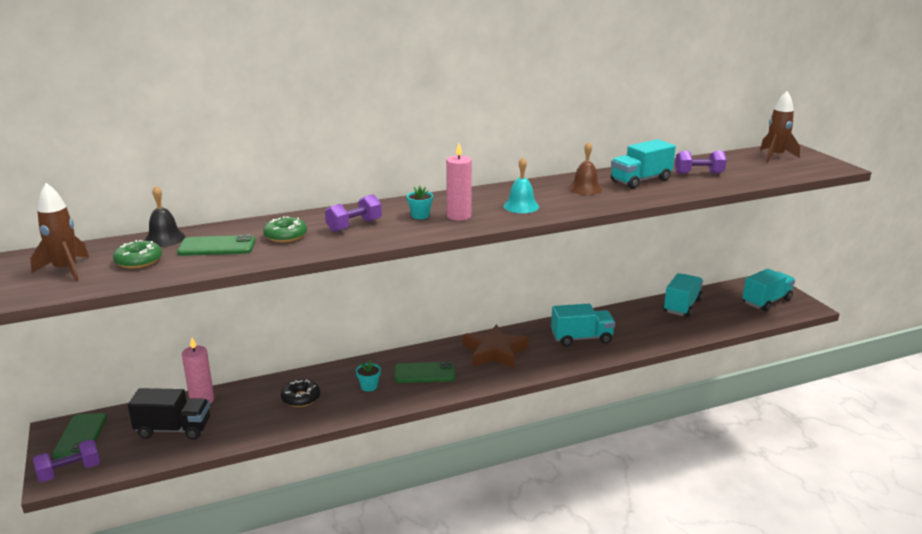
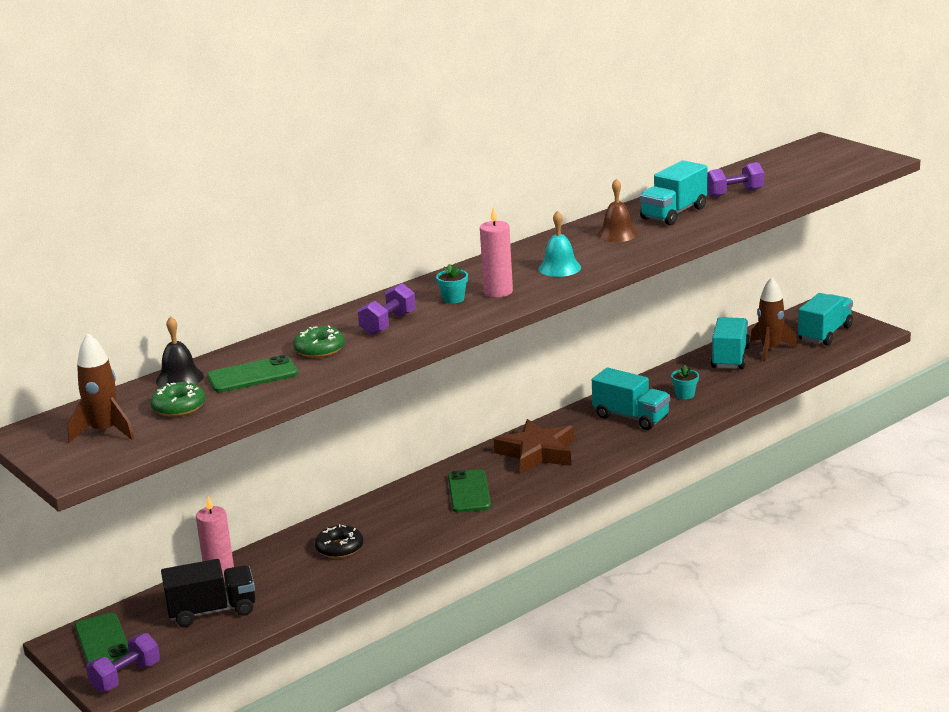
camera: 15 degrees left, 0 degrees up
(369, 386) = (412, 519): turquoise flower pot -> turquoise flower pot (685, 395)
(424, 373) = (469, 492): green phone -> green phone turned 75 degrees counterclockwise
(581, 338) = (631, 417): turquoise truck -> turquoise truck turned 60 degrees clockwise
(775, 156) = (809, 156): brown rocket -> brown rocket (770, 349)

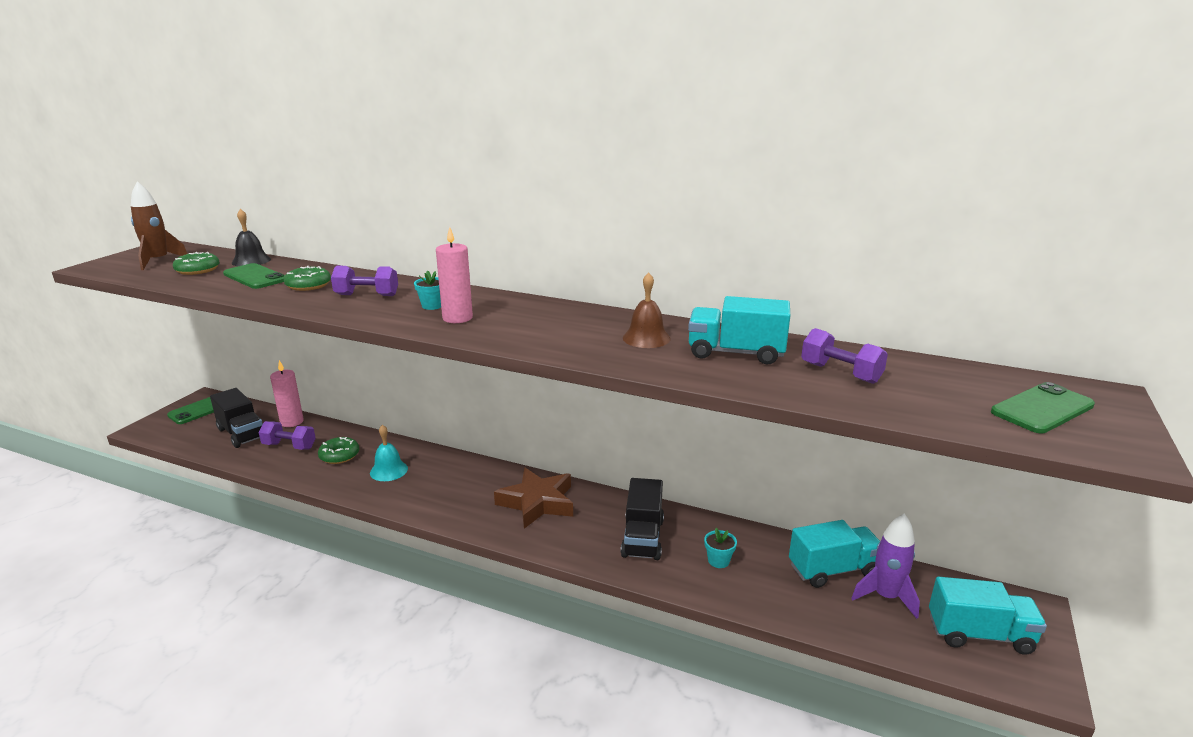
camera: 60 degrees right, 0 degrees up
(125, 677) = (155, 429): purple dumbbell -> purple dumbbell (289, 446)
(339, 548) = (339, 455): black donut -> green donut
(469, 492) = (450, 487): green phone -> green phone (1042, 409)
(559, 268) = (533, 330): turquoise bell -> turquoise bell (389, 470)
(631, 417) = (642, 538): turquoise truck -> black truck
(770, 349) = (885, 597): brown rocket -> purple rocket

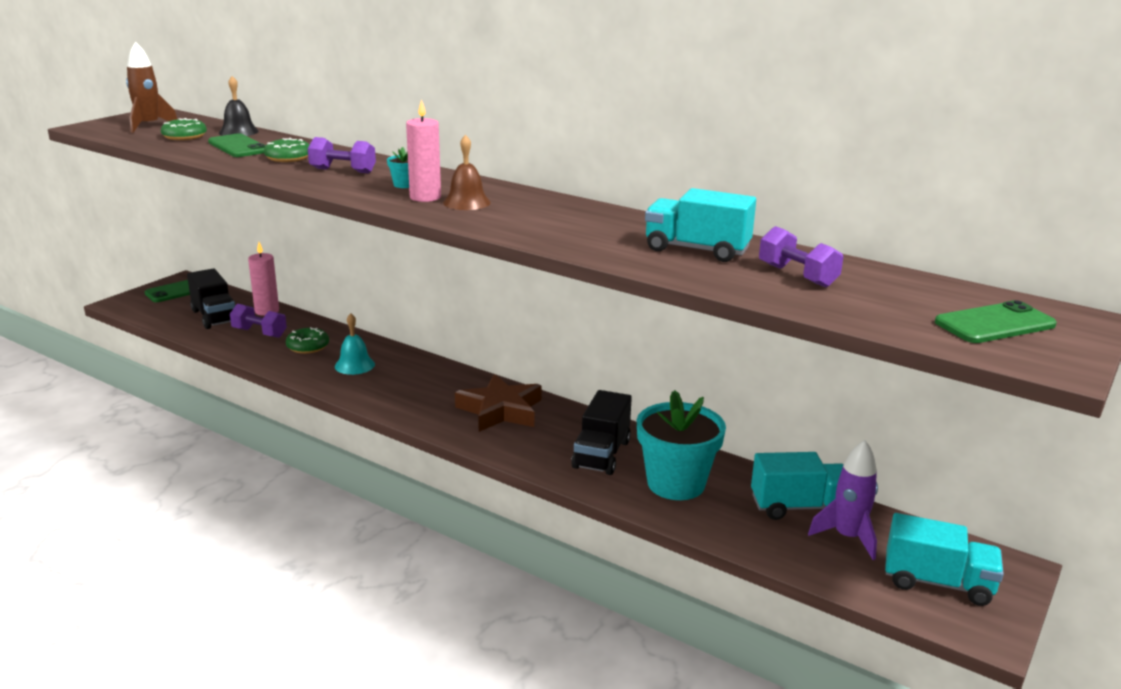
camera: 10 degrees right, 0 degrees up
(646, 338) = (610, 229): brown bell -> brown bell (466, 202)
(718, 561) = (676, 484): turquoise flower pot -> turquoise flower pot, size x2.47

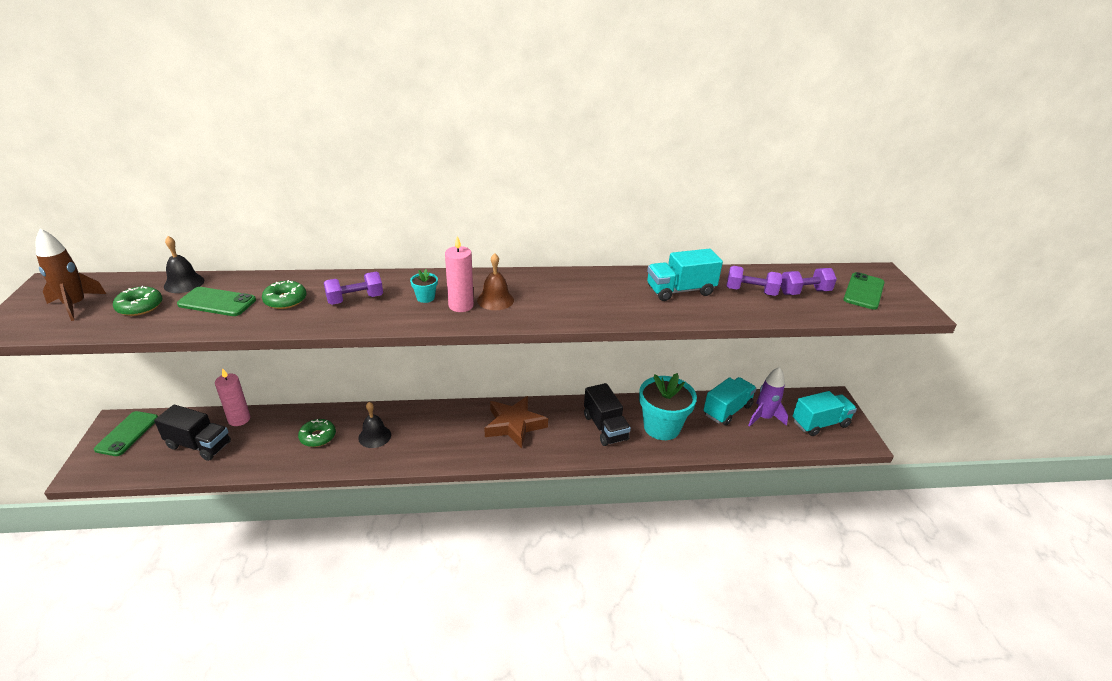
camera: 40 degrees left, 10 degrees up
(259, 333) = (261, 442): purple dumbbell -> purple dumbbell (804, 292)
(354, 365) = (374, 436): turquoise bell -> black bell

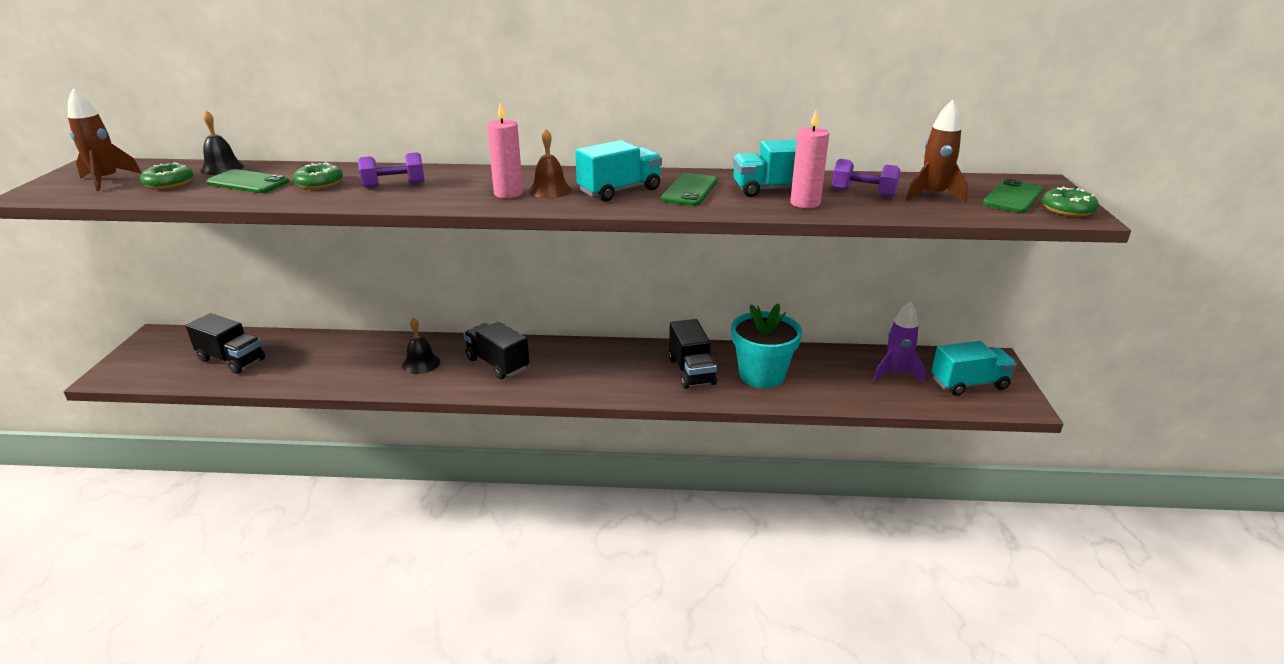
camera: 10 degrees right, 5 degrees down
(127, 433) = (163, 345): green phone -> green phone (689, 190)
(239, 419) = (281, 339): pink candle -> pink candle (805, 203)
(318, 437) = (359, 360): green donut -> green donut (1067, 209)
(425, 298) = (472, 186): turquoise flower pot -> none
(442, 432) = (497, 364): none -> black truck
(514, 425) = (583, 362): brown star -> none
(727, 410) = (849, 363): turquoise truck -> turquoise truck (619, 191)
(804, 292) = (933, 195): purple dumbbell -> brown rocket

